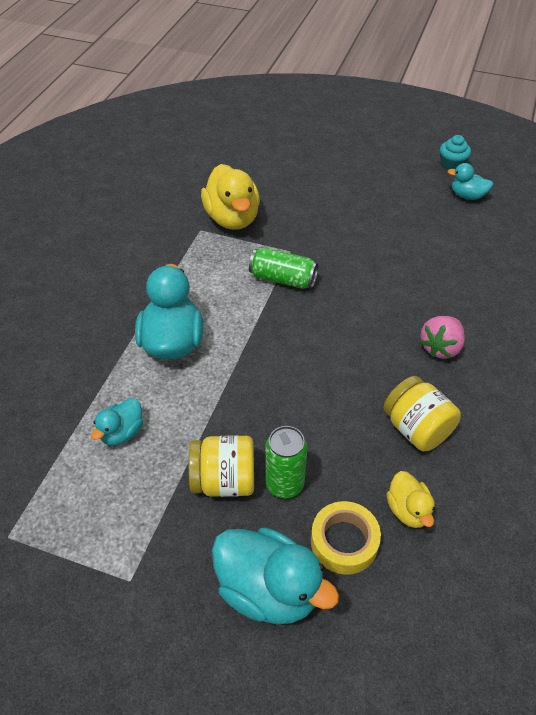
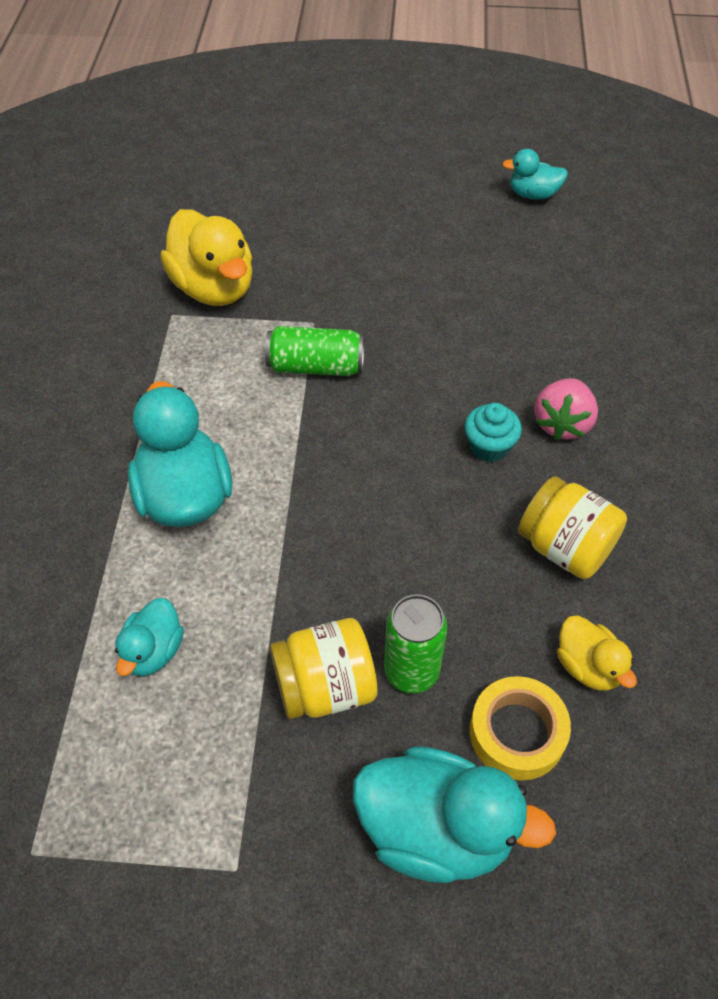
camera: 15 degrees left, 5 degrees up
(451, 165) = (499, 152): turquoise cupcake -> turquoise cupcake (489, 446)

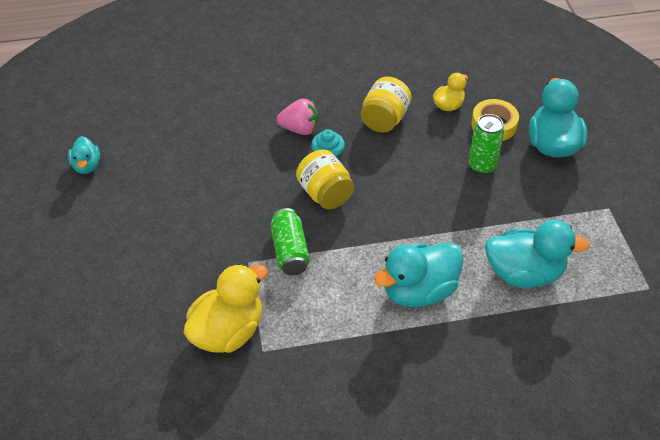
camera: 105 degrees left, 5 degrees down
(153, 651) = (524, 273): turquoise duck -> turquoise duck, size x1.84
(325, 687) = (507, 196): yellow jar -> yellow jar (325, 194)

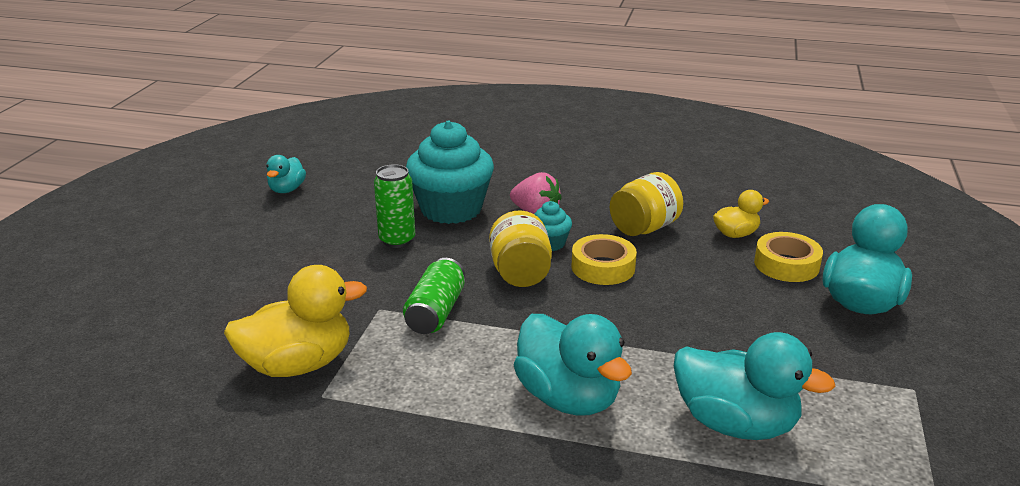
camera: 25 degrees right, 20 degrees down
(234, 145) = (451, 209): none -> turquoise cupcake
(377, 168) = (603, 267): none -> yellow tape
(419, 291) = (568, 398): turquoise duck -> turquoise duck turned 120 degrees counterclockwise
(482, 166) = (744, 298): green can -> green can (397, 240)

